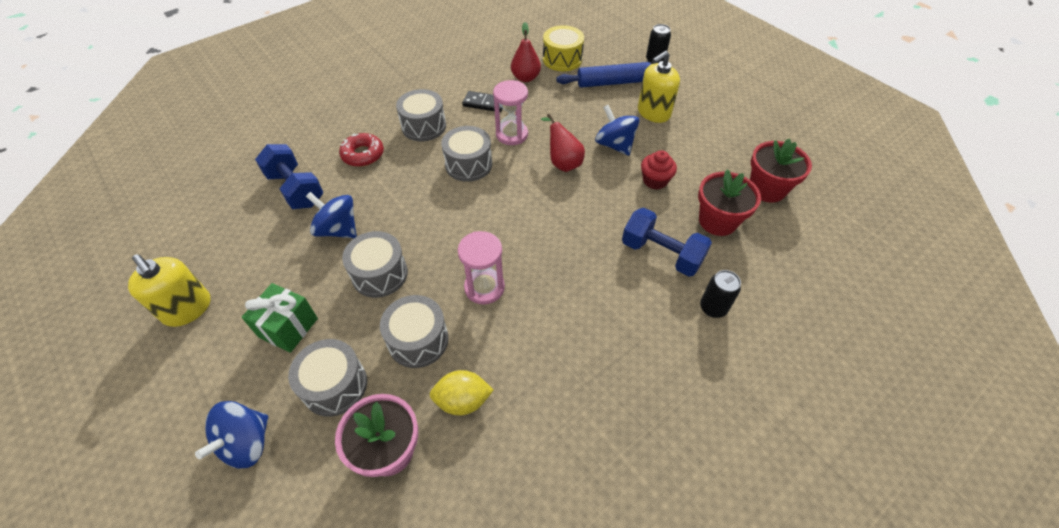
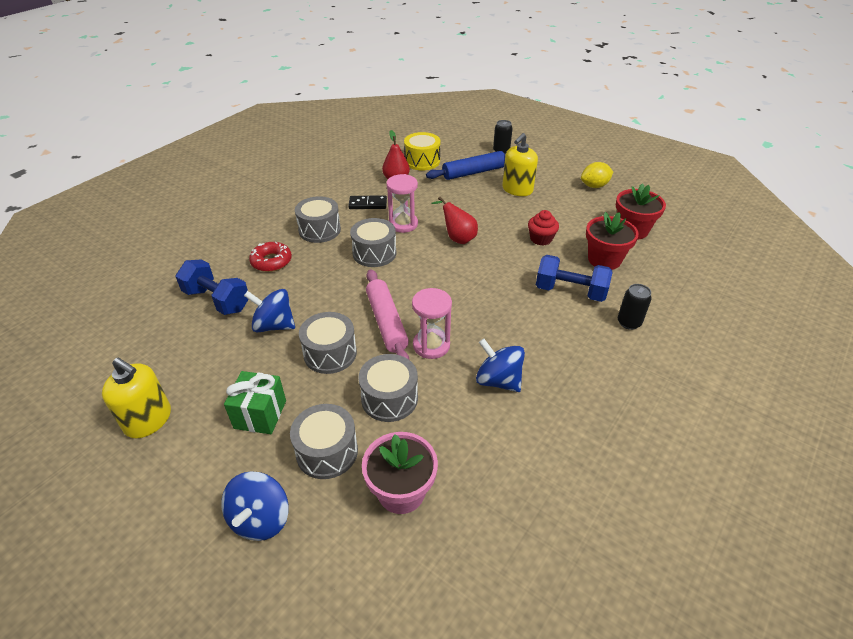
camera: 15 degrees left, 10 degrees down
(449, 250) = (387, 322): none -> pink rolling pin
(463, 401) = (451, 437): yellow lemon -> yellow lemon (594, 186)
(614, 145) = (495, 218): blue spinning top -> blue spinning top (498, 380)

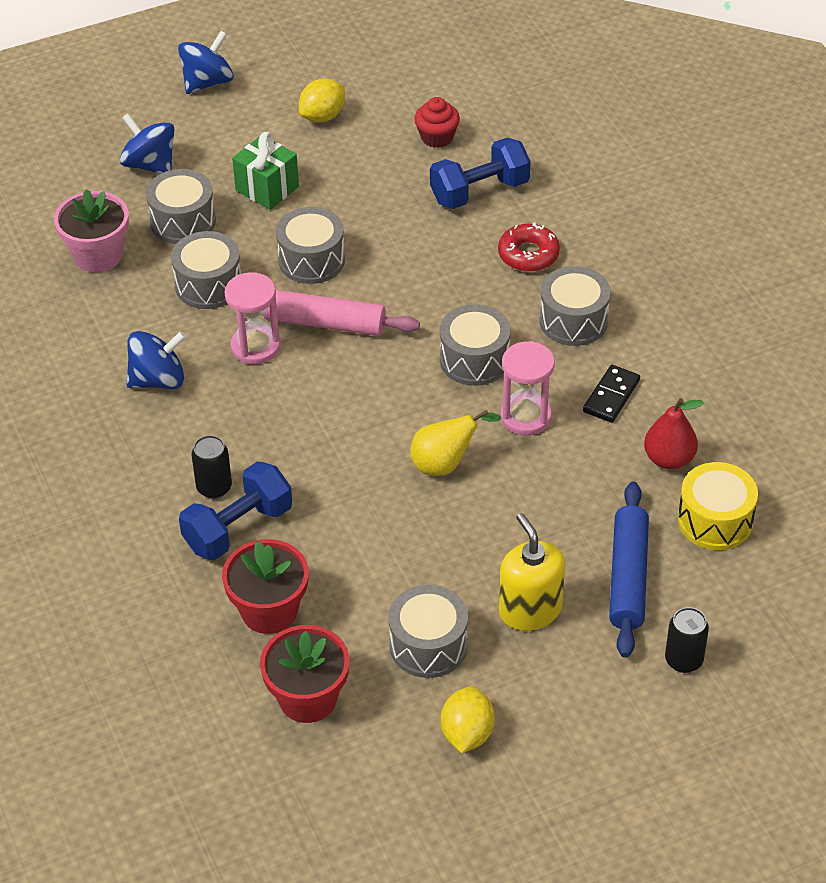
camera: 120 degrees right, 5 degrees up
(148, 420) = (323, 116): yellow soap dispenser -> yellow lemon
(274, 325) = (395, 228): blue spinning top -> blue spinning top (207, 82)
(457, 238) = (445, 464): red pear -> yellow pear
(541, 239) = (372, 563): red cupcake -> red cupcake (437, 137)
(565, 208) = (428, 645): none -> grey drum
(629, 322) = (137, 554): black can -> black can (214, 487)

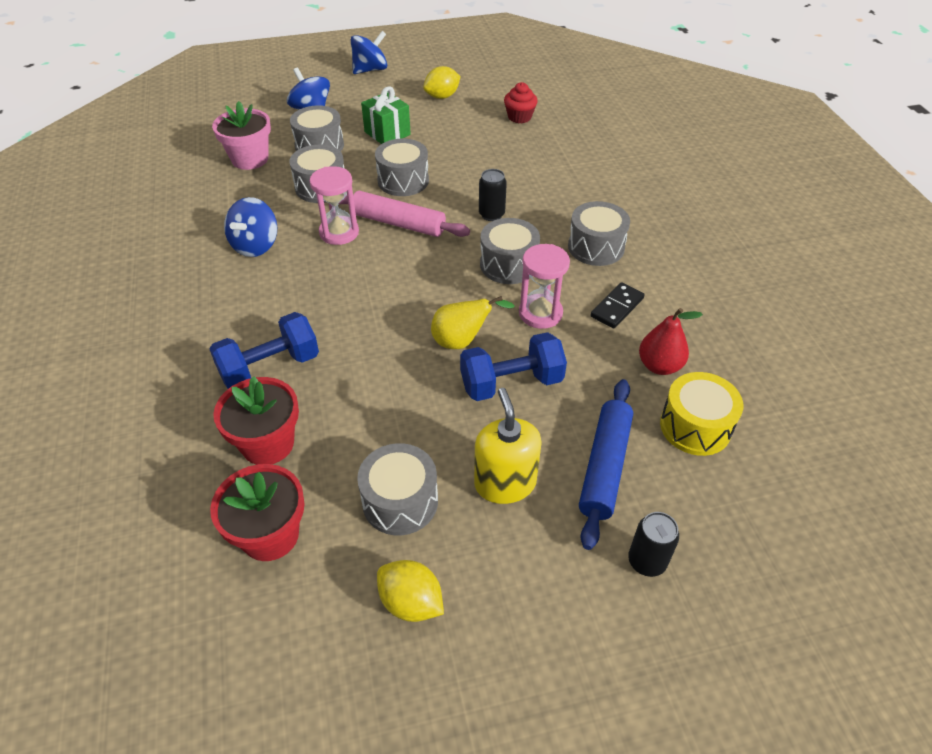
camera: 10 degrees right, 0 degrees up
(158, 380) = (255, 245): blue spinning top -> blue spinning top turned 120 degrees clockwise
(214, 487) = (264, 331): black can -> black can (491, 214)
(467, 734) = (411, 602): yellow lemon -> yellow lemon turned 75 degrees counterclockwise
(479, 191) = (542, 153): blue dumbbell -> blue dumbbell (511, 383)
(528, 254) = (569, 197): red donut -> none

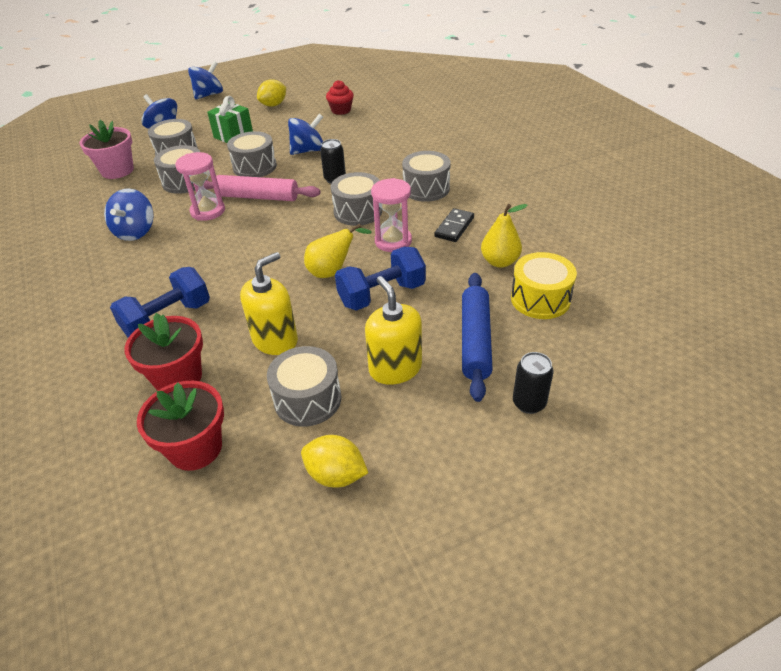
camera: 10 degrees left, 5 degrees down
(380, 418) = (275, 340): none -> yellow soap dispenser
(469, 168) = (308, 150): none -> blue spinning top
(659, 366) = (500, 262): red pear -> yellow pear

